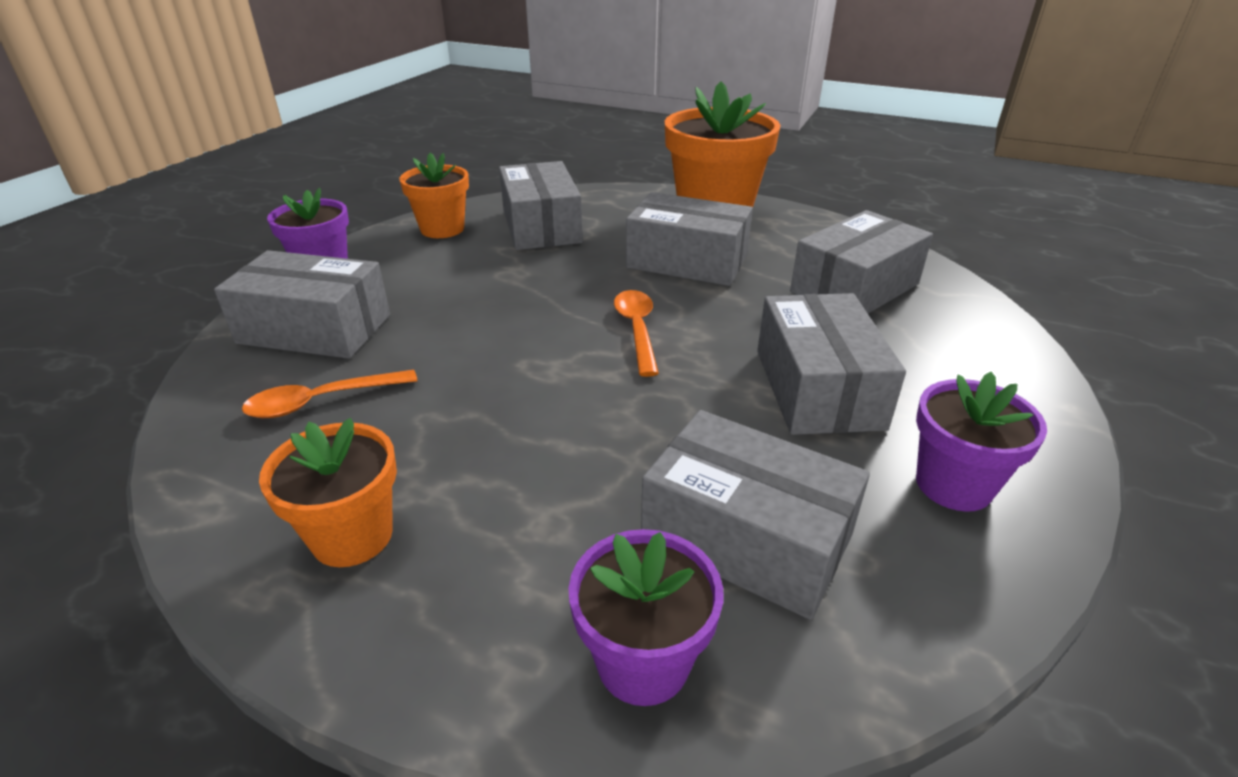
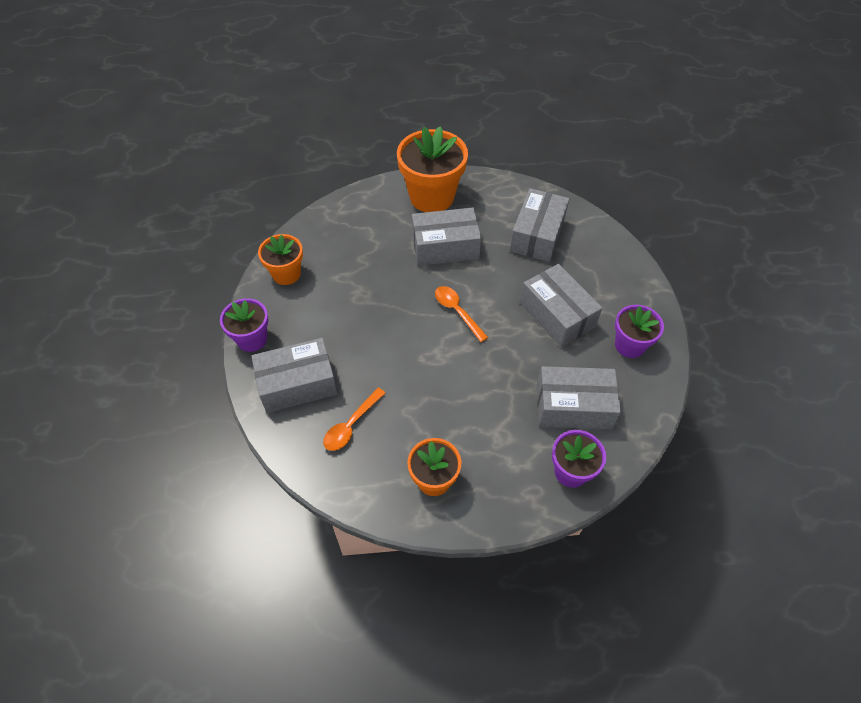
camera: 30 degrees left, 20 degrees up
(541, 226) = (343, 247): grey box -> none

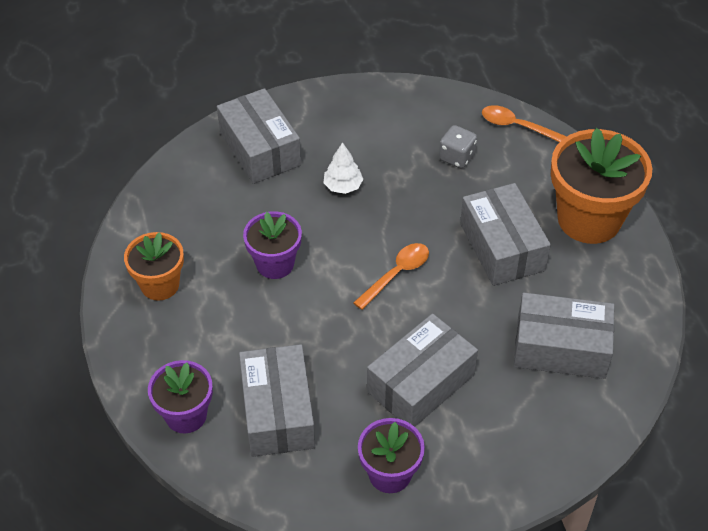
camera: 80 degrees right, 5 degrees down
(252, 339) = (310, 100): purple flower pot -> purple flower pot (275, 264)
(286, 274) = (408, 106): orange flower pot -> none
(351, 255) = (457, 157): none -> grey dice
(351, 425) = (216, 203): orange spoon -> orange spoon (517, 126)
(359, 331) = (343, 186): none -> white tree

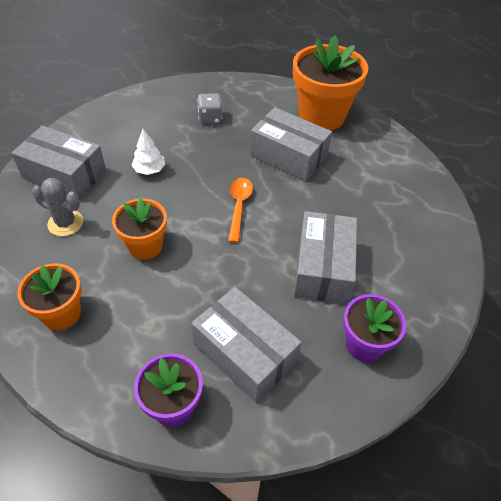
camera: 40 degrees left, 0 degrees up
(224, 201) = (65, 223): none -> grey cactus
(275, 264) = (145, 246): purple flower pot -> orange flower pot
(517, 126) = (230, 85): orange spoon -> none
(560, 348) = (381, 196): grey box -> none

